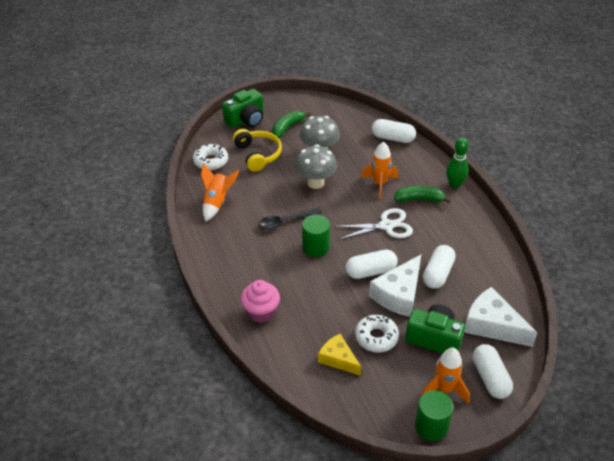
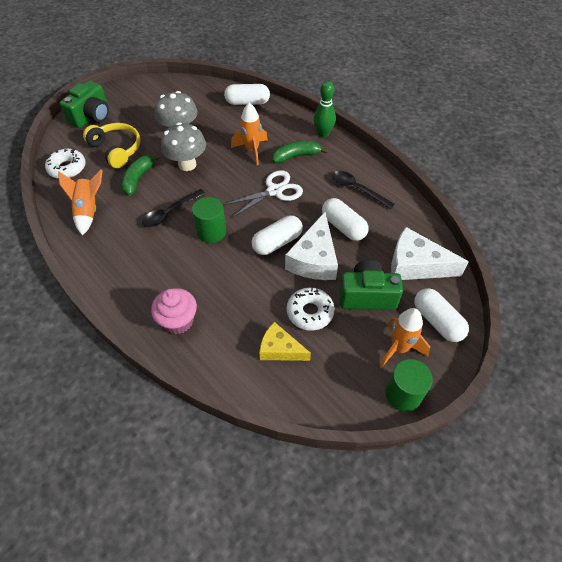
camera: 20 degrees left, 10 degrees up
(287, 128) = (138, 115): green banana -> green banana (138, 179)
(438, 274) = (343, 227): white capsule -> white capsule turned 45 degrees counterclockwise
(466, 244) = (357, 189): none -> black spoon

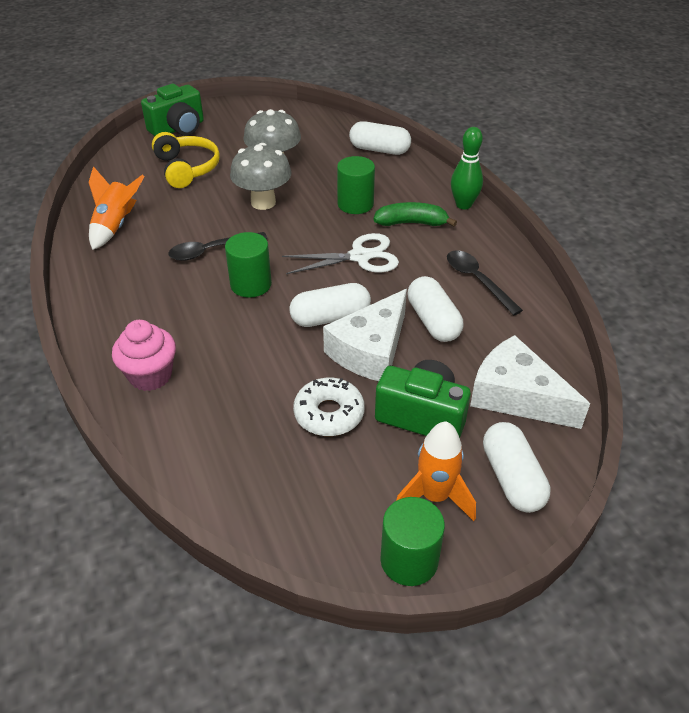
camera: 20 degrees right, 10 degrees down
(67, 168) = (118, 176): white donut -> none
(138, 179) = (194, 205): green banana -> none
(252, 150) = (355, 204): orange rocket -> green cylinder
(280, 349) = (263, 447): yellow cheese -> none

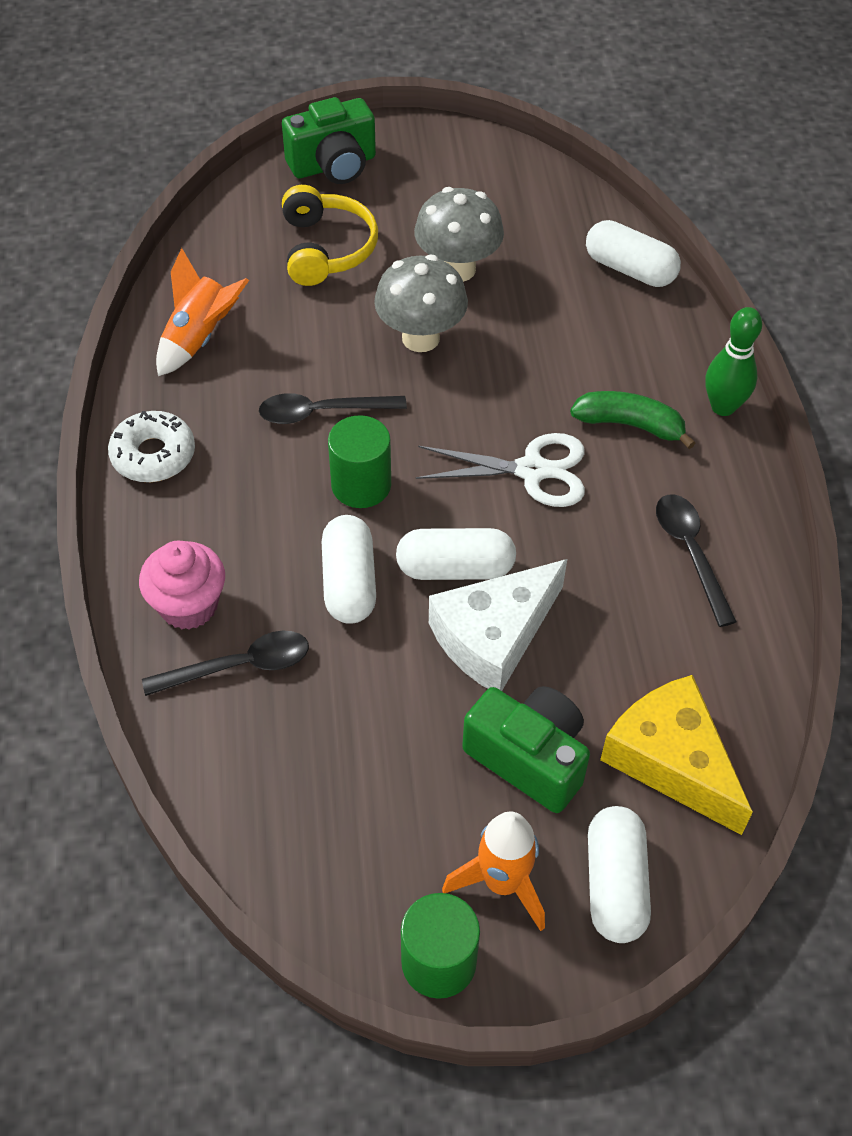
camera: 15 degrees right, 10 degrees up
(199, 404) = (239, 666): none -> black spoon
(329, 414) = (405, 723): white donut -> white donut (153, 455)
(355, 204) = (557, 370): green cylinder -> none
(433, 321) = (599, 609): white capsule -> white capsule (349, 582)
(516, 396) = (671, 760): white cheese -> yellow cheese

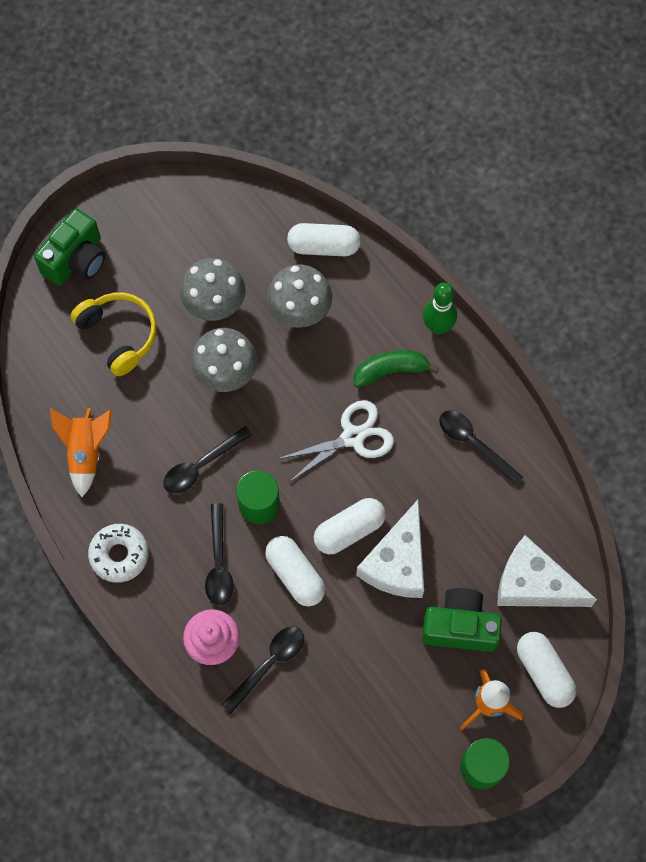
camera: 30 degrees left, 15 degrees up
(264, 521) = (219, 563): none -> black spoon
(555, 318) = (300, 312): none -> grey mushroom
(671, 760) = (533, 584): yellow cheese -> white cheese

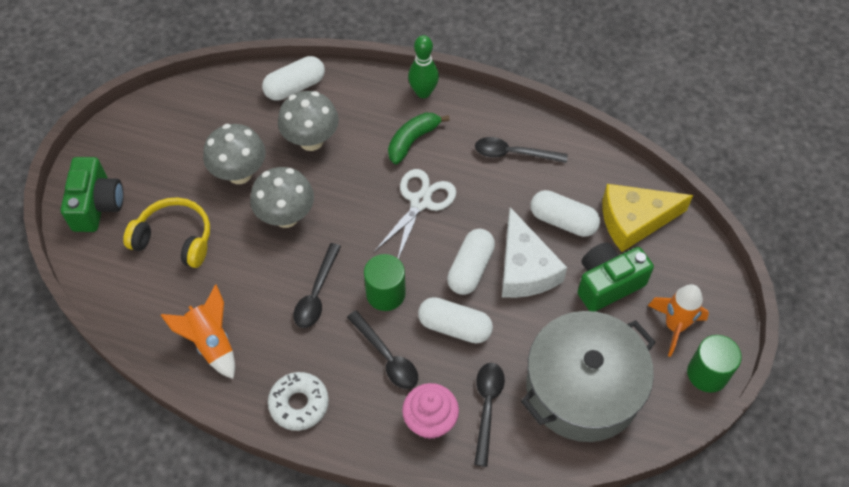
camera: 35 degrees left, 10 degrees down
(362, 704) = (582, 388): none -> grey pot
(533, 584) = (634, 221): white cheese -> yellow cheese
(543, 672) = (693, 276): white capsule -> white capsule (563, 221)

